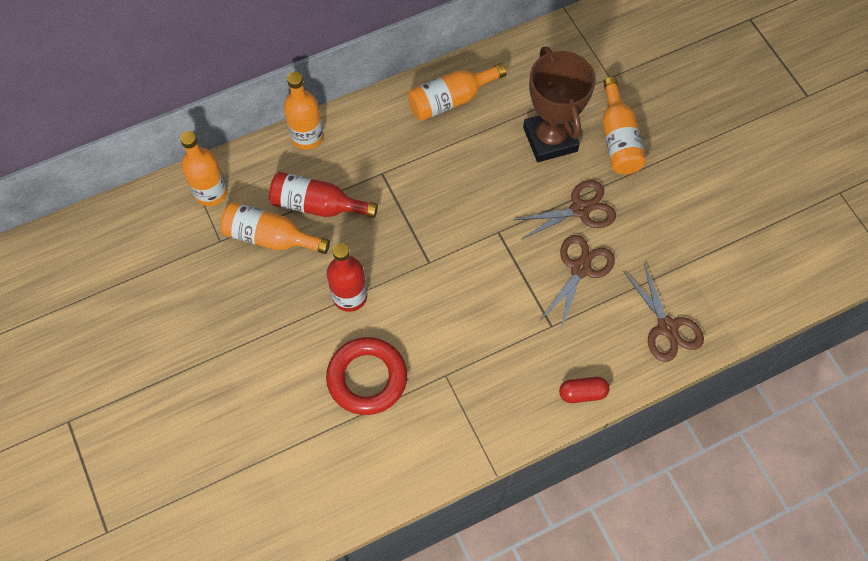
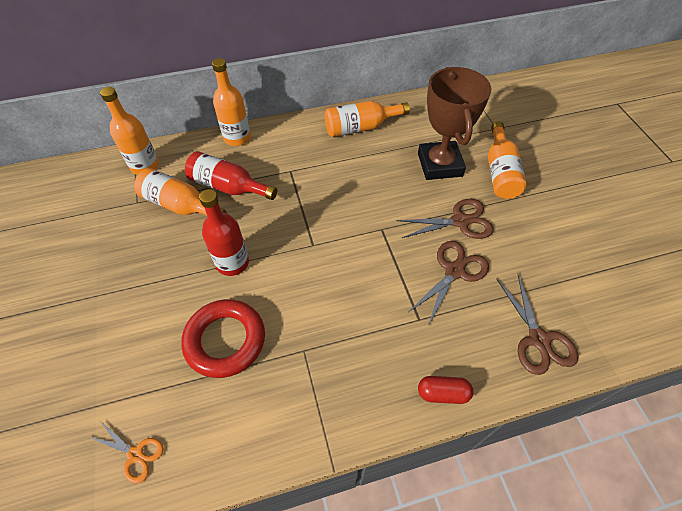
camera: 10 degrees right, 10 degrees down
(318, 492) = (135, 454): none -> orange scissors

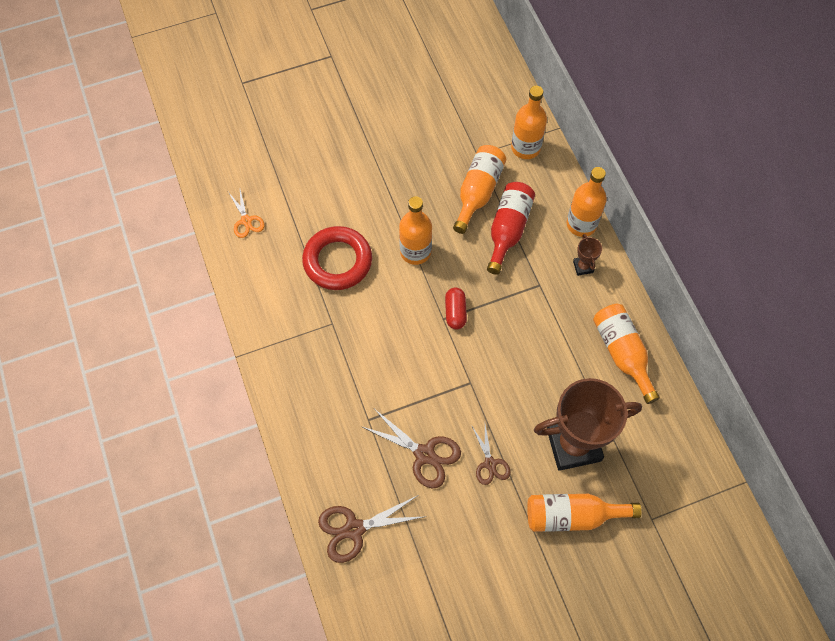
camera: 85 degrees right, 10 degrees up
(135, 454) = (246, 220): orange scissors -> orange scissors turned 45 degrees counterclockwise
(232, 263) = (415, 251): red bottle -> orange bottle
(278, 141) = (583, 267): none -> brown trophy
(443, 393) = (299, 438): red capsule -> red capsule (455, 312)
(460, 221) = (490, 463): brown scissors -> brown scissors, size x0.63

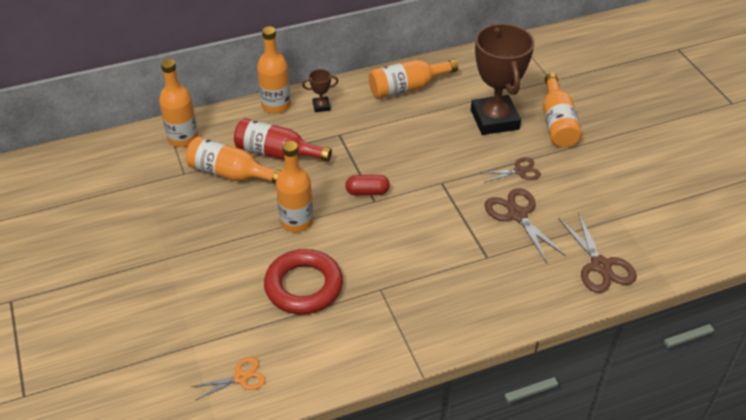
camera: 90 degrees left, 20 degrees down
(424, 454) = (517, 215): brown scissors -> brown scissors turned 60 degrees counterclockwise

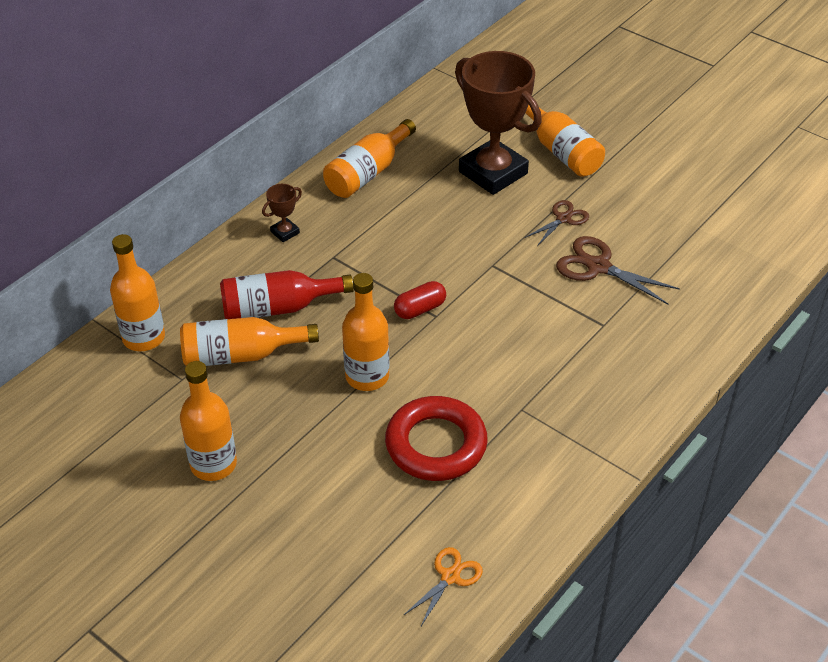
camera: 30 degrees left, 0 degrees up
(276, 105) = (228, 252): orange bottle -> orange bottle (213, 464)
(600, 265) = (719, 284): brown scissors -> none

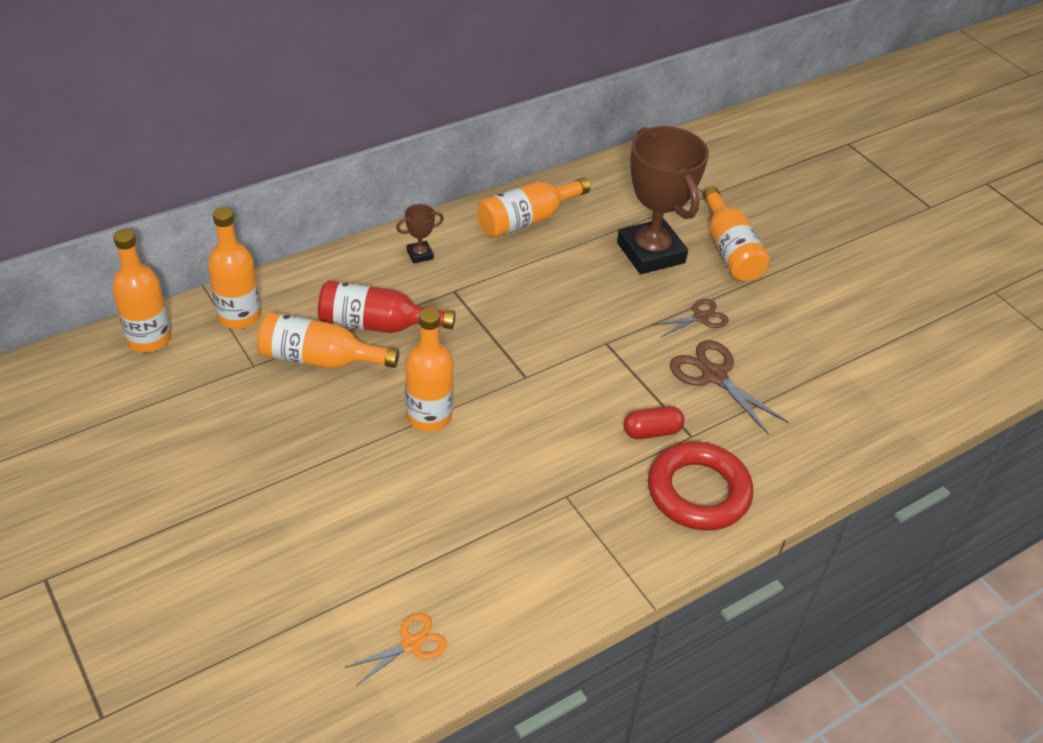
camera: 15 degrees right, 0 degrees up
(213, 464) = (241, 456): orange bottle -> orange bottle (149, 339)
(420, 309) = (513, 365): red capsule -> red capsule (651, 431)
(436, 444) = (463, 504): red ring -> red ring (698, 492)

